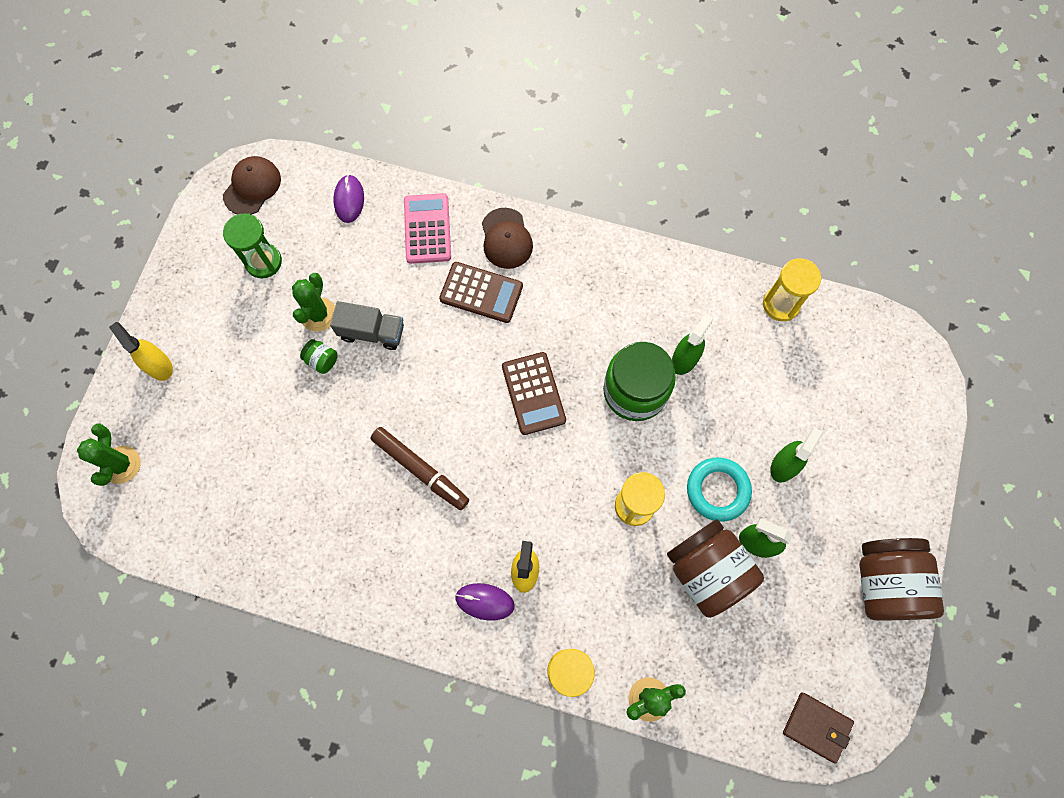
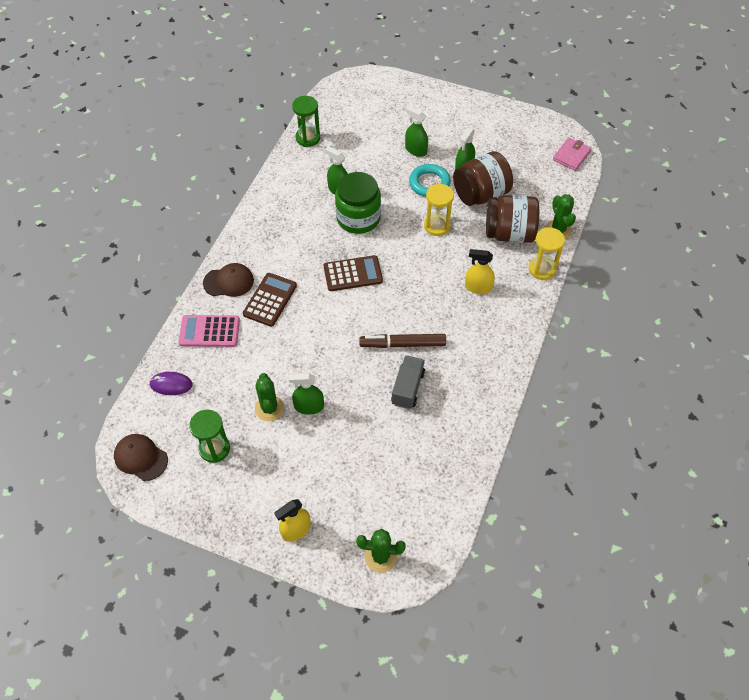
camera: 85 degrees left, 15 degrees down
(318, 314) = (269, 408): green cactus -> green cactus turned 60 degrees clockwise
(322, 360) = (309, 406): green jar -> green spray bottle
(372, 332) = (290, 371): grey truck -> grey truck (407, 388)
(420, 470) = (402, 344): brown marker -> brown marker turned 135 degrees counterclockwise
(485, 601) = (497, 311): purple mouse -> none
(781, 304) = (308, 138): yellow hourglass -> green hourglass
(816, 727) = (571, 156): brown wallet -> pink wallet
(885, 583) = (490, 115): brown jar -> brown jar (509, 233)

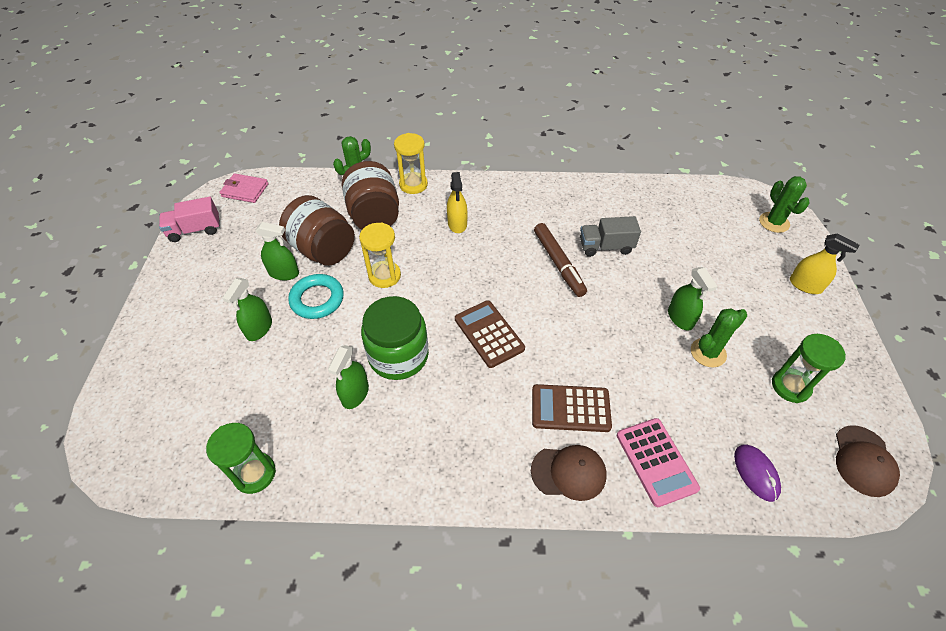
camera: 110 degrees left, 5 degrees down
(228, 282) = (568, 472): brown cap -> brown cap turned 120 degrees clockwise
(531, 124) = (195, 230): none -> pink truck

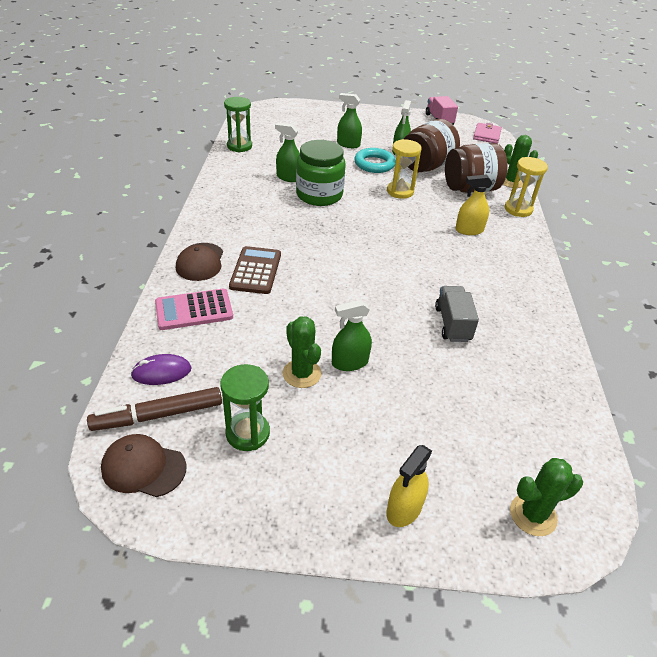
camera: 90 degrees right, 10 degrees down
(489, 334) = (337, 237): brown calculator -> none
(558, 263) = (423, 286): brown marker -> brown marker (158, 415)

